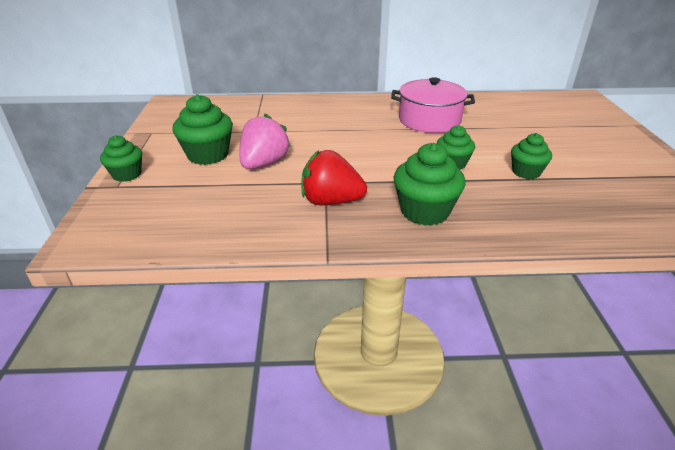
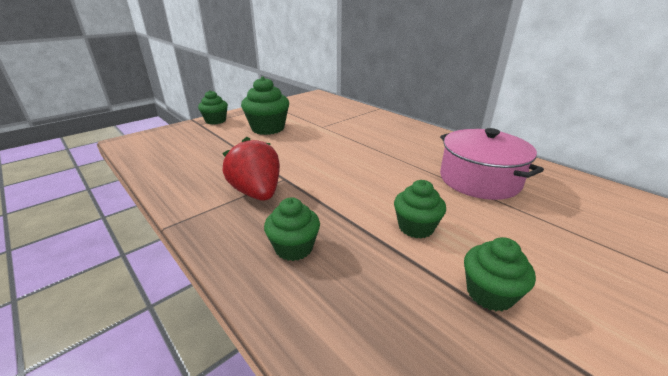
camera: 50 degrees right, 5 degrees down
(264, 164) = (281, 147): pink strawberry -> none
(424, 211) = (294, 248): green cupcake -> green cupcake, size x0.64

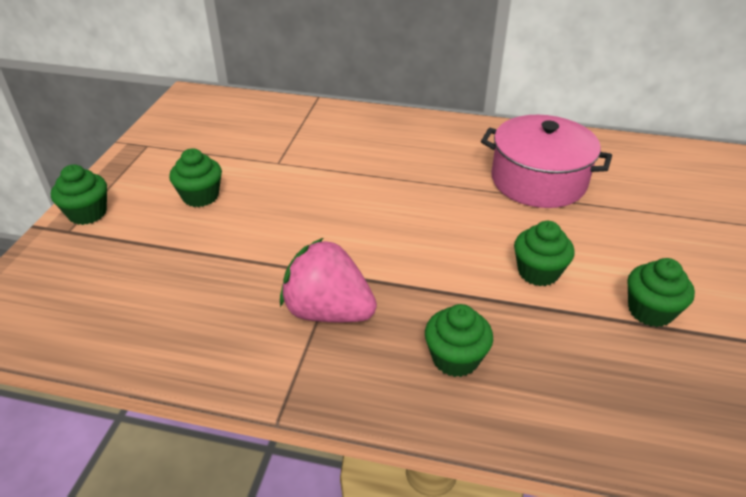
camera: 35 degrees left, 10 degrees up
(257, 193) = (328, 311): red strawberry -> pink strawberry
(268, 128) = (200, 196): green cupcake -> green cupcake, size x0.64

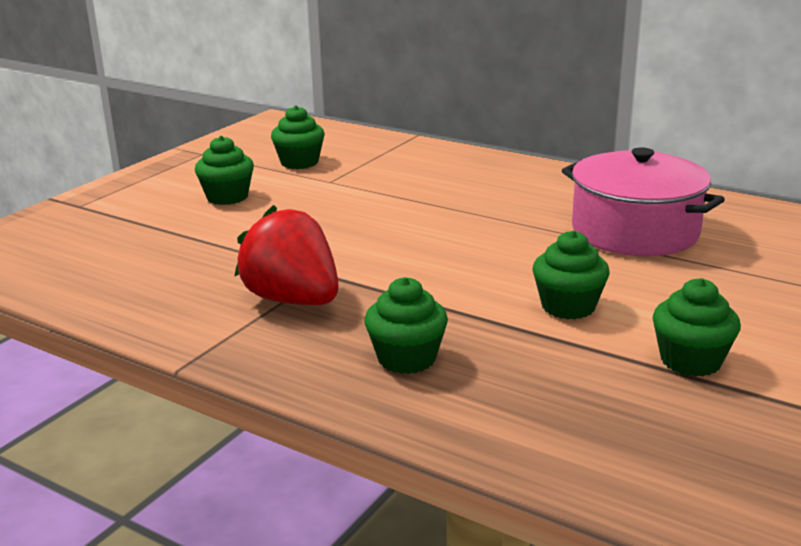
camera: 20 degrees right, 15 degrees down
(87, 213) = (107, 195): green cupcake -> green cupcake (299, 162)
(328, 311) = (293, 300): pink strawberry -> red strawberry

